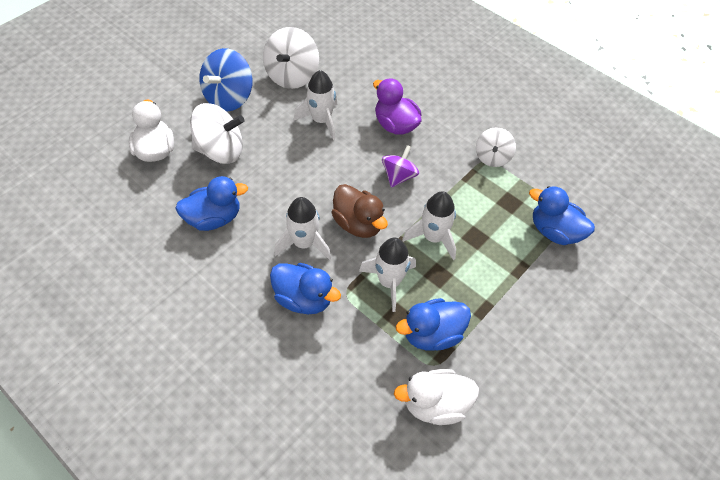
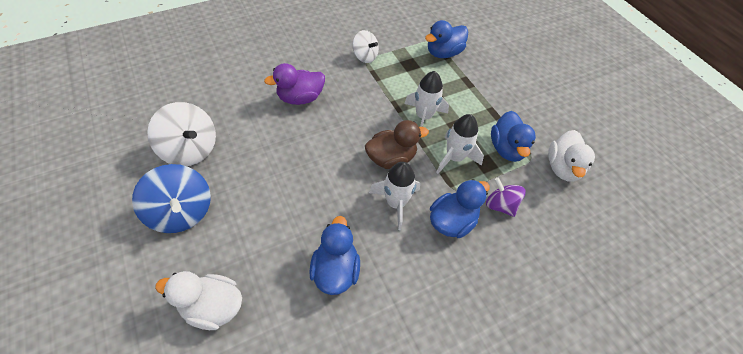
camera: 70 degrees left, 0 degrees up
(220, 151) = (251, 240): white spinning top -> none
(321, 121) = (263, 146): white rocket -> none
(399, 176) = (355, 115): purple spinning top -> purple spinning top (500, 205)

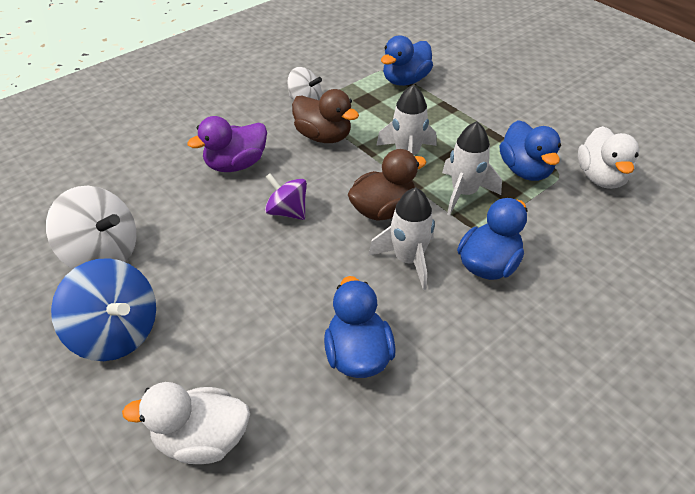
camera: 10 degrees left, 10 degrees down
(369, 88) = (323, 136): none -> brown duck
(500, 205) = (542, 234): purple spinning top -> purple spinning top (287, 212)

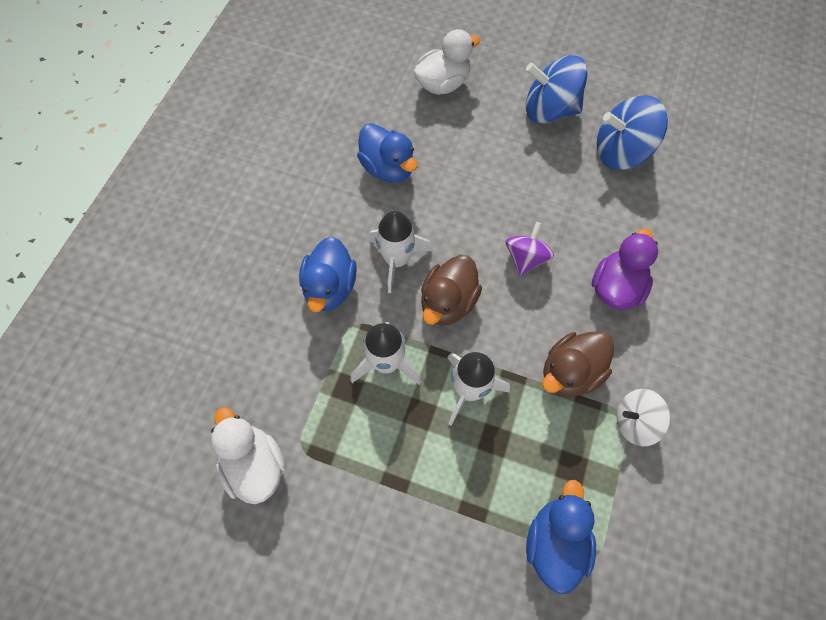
camera: 150 degrees right, 20 degrees up
(102, 254) = (621, 152): white spinning top -> blue spinning top
(287, 212) = (525, 258): purple spinning top -> purple spinning top turned 75 degrees counterclockwise
(323, 136) = (570, 373): brown duck -> brown duck turned 45 degrees counterclockwise
(525, 170) = (338, 433): blue duck -> none

